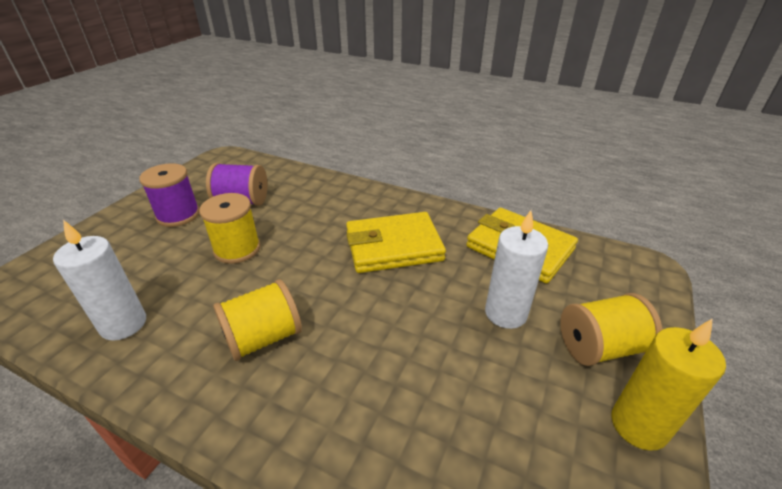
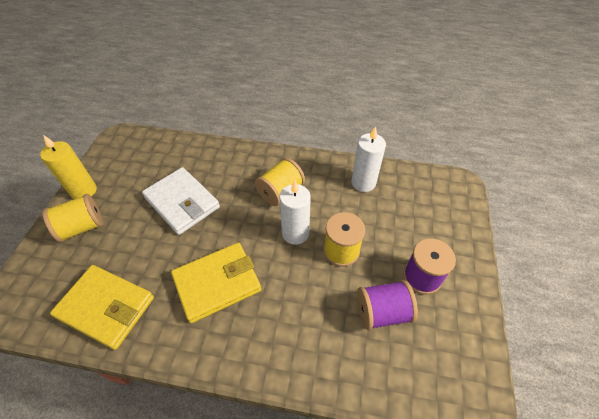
camera: 165 degrees right, 15 degrees up
(434, 355) = (182, 203): none -> white wallet
(505, 313) = (134, 238): white candle -> white candle (295, 233)

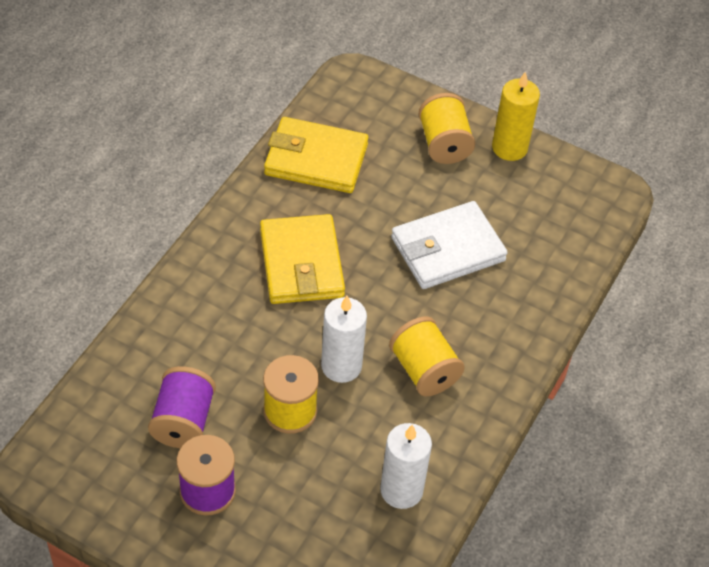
camera: 105 degrees right, 0 degrees up
(106, 307) = (316, 159): yellow wallet -> yellow wallet turned 60 degrees clockwise

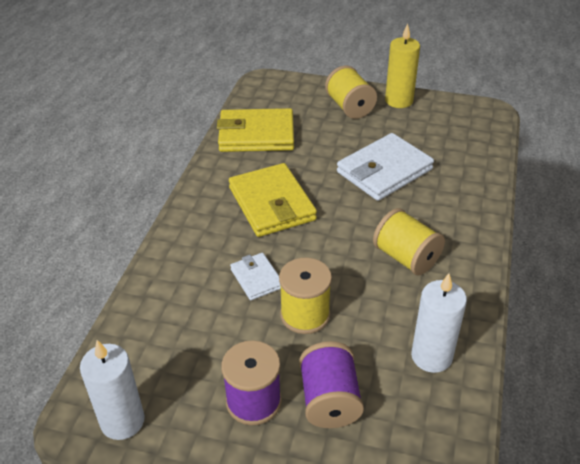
camera: 10 degrees left, 10 degrees down
(183, 421) = (211, 346): purple spool -> purple spool (329, 400)
(254, 355) = (256, 278): none -> white wallet
(341, 366) = (335, 270): white candle -> white candle (122, 421)

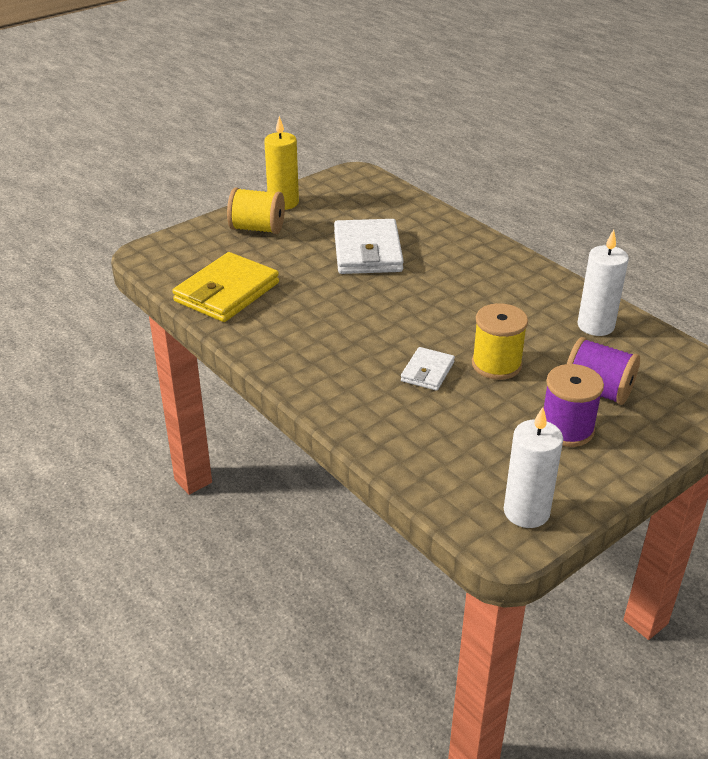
camera: 55 degrees left, 5 degrees down
(256, 278) = (427, 372): white wallet -> white wallet turned 75 degrees counterclockwise
(272, 204) = (339, 325): yellow wallet -> none
(406, 258) = (483, 289): yellow spool -> none

